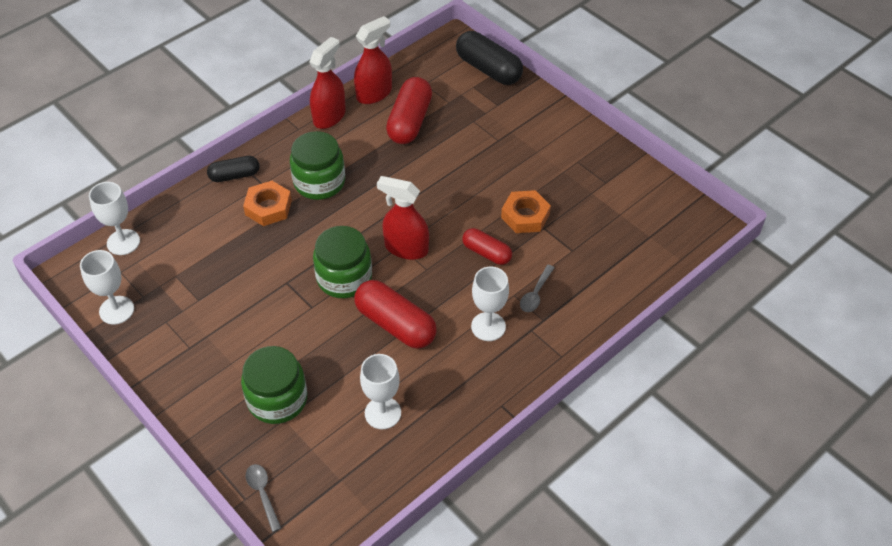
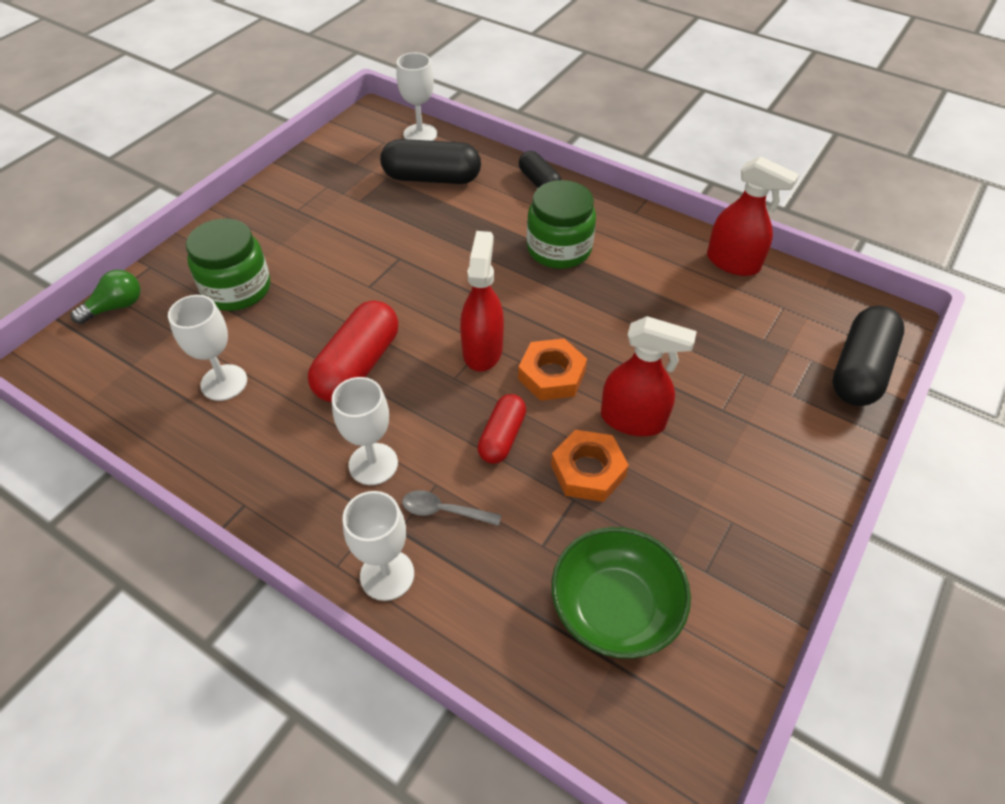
camera: 75 degrees right, 0 degrees up
(116, 310) = (334, 152): white goblet -> white goblet (387, 575)
(193, 244) = (432, 178): none -> black capsule
(263, 494) = (115, 307): grey spoon -> green light bulb
(268, 207) = (503, 218): orange nut -> orange nut (551, 375)
(329, 116) = (669, 233): red spray bottle -> red spray bottle (633, 420)
(344, 278) = (418, 303): green jar -> none
(409, 121) = (703, 307): red capsule -> none
(618, 227) = (615, 607): none -> green bowl

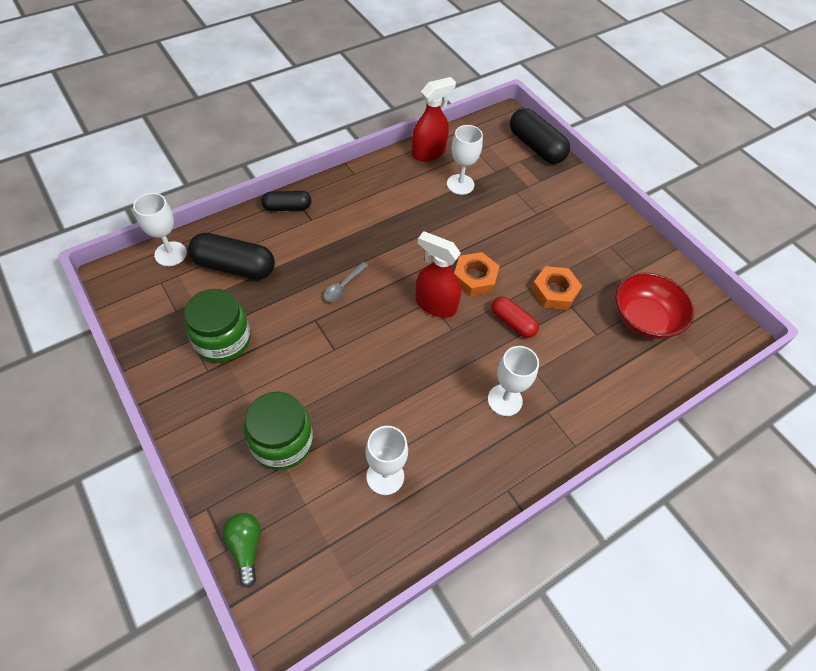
camera: 70 degrees left, 5 degrees up
(358, 366) = (413, 381): red capsule -> none
(387, 575) = (591, 419): white goblet -> white goblet (460, 184)
(432, 178) = (234, 267): black capsule -> black capsule turned 75 degrees clockwise
(444, 511) = (556, 373): grey spoon -> grey spoon (343, 286)
(559, 249) = (364, 226): green jar -> green jar (222, 340)
(615, 607) = (644, 318): green bowl -> red bowl
(633, 420) = (527, 255): red spray bottle -> none

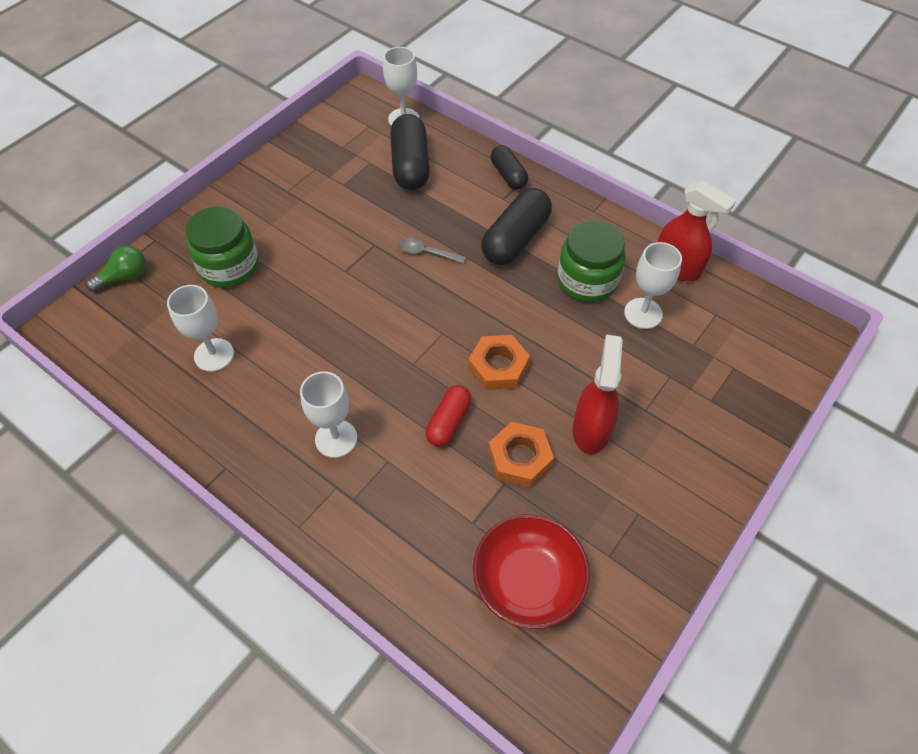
camera: 75 degrees right, 0 degrees up
(222, 340) = (323, 188): green jar -> green jar (587, 280)
(435, 304) = (440, 339): red spray bottle -> red spray bottle (591, 429)
(536, 147) = (775, 380): black capsule -> black capsule (515, 239)

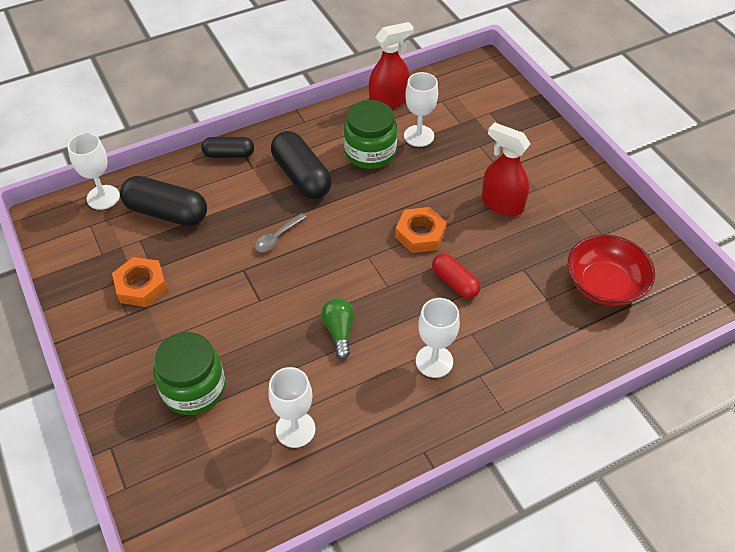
camera: 65 degrees left, 5 degrees down
(124, 277) = (144, 487): green light bulb -> green light bulb (339, 331)
(520, 458) = (506, 252): orange nut -> orange nut (141, 286)

